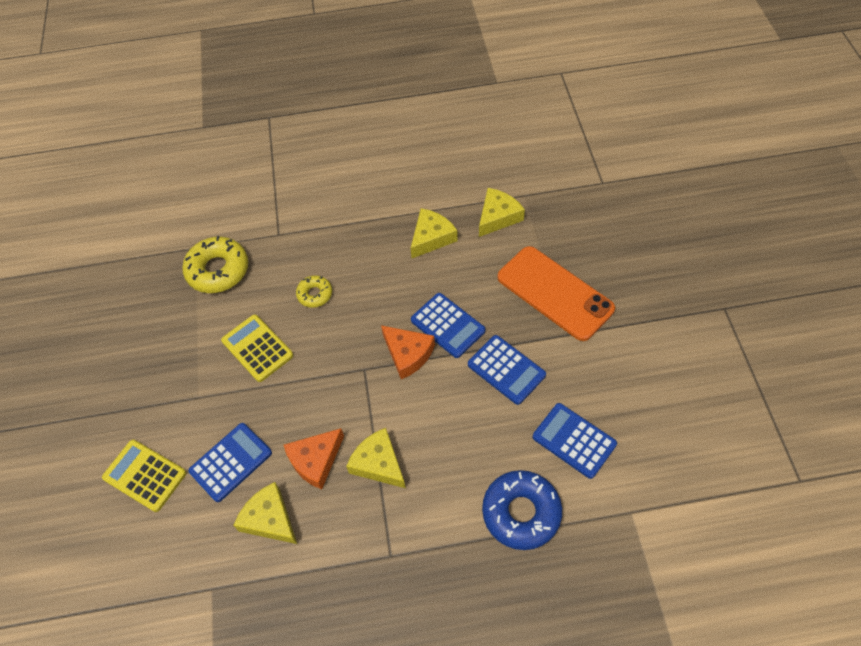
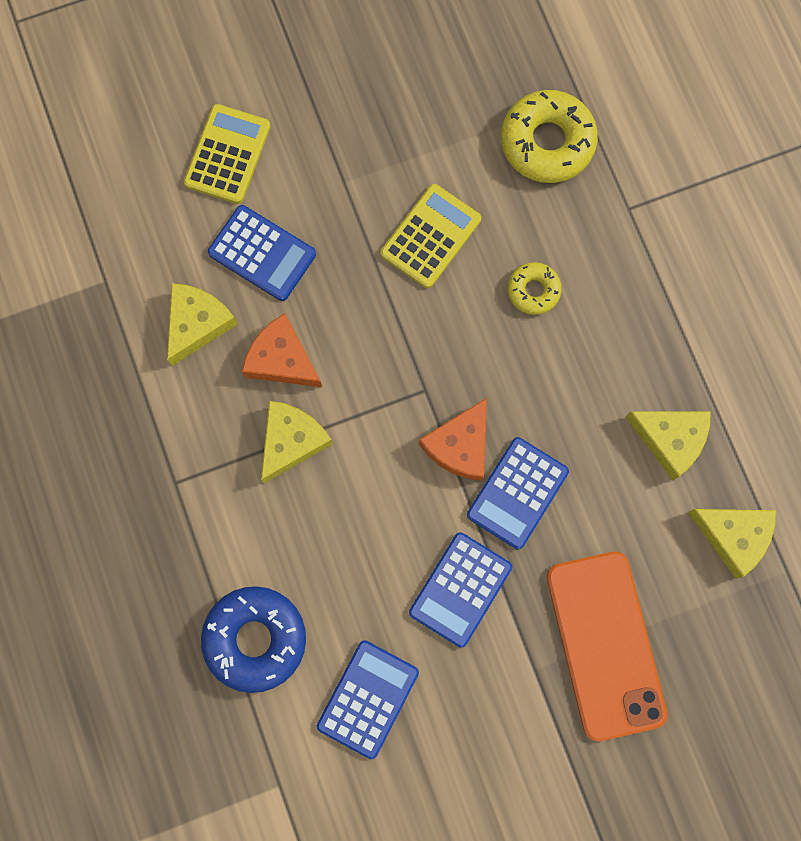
camera: 75 degrees right, 20 degrees up
(555, 293) = (605, 645): orange phone -> orange phone turned 45 degrees counterclockwise

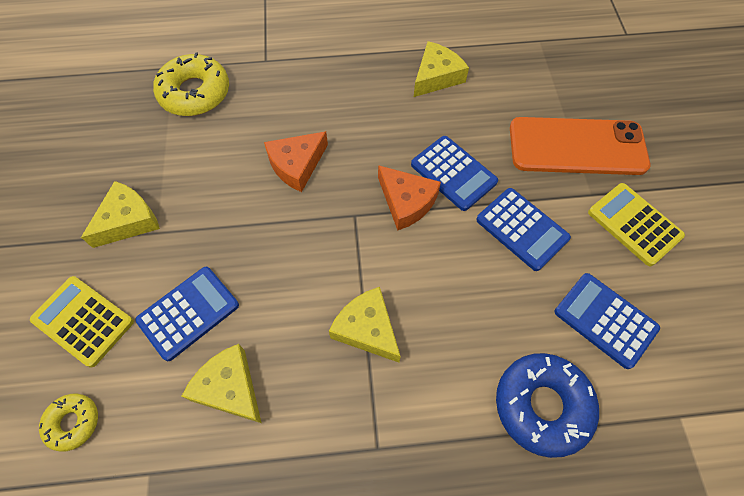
camera: 75 degrees left, 15 degrees down
(282, 359) = (291, 319): orange cheese -> orange cheese (296, 165)
(431, 237) = (232, 181): yellow calculator -> yellow calculator (634, 224)
(533, 290) = (302, 127): yellow donut -> yellow donut (73, 422)
(733, 536) = (511, 60): yellow cheese -> yellow cheese (128, 221)

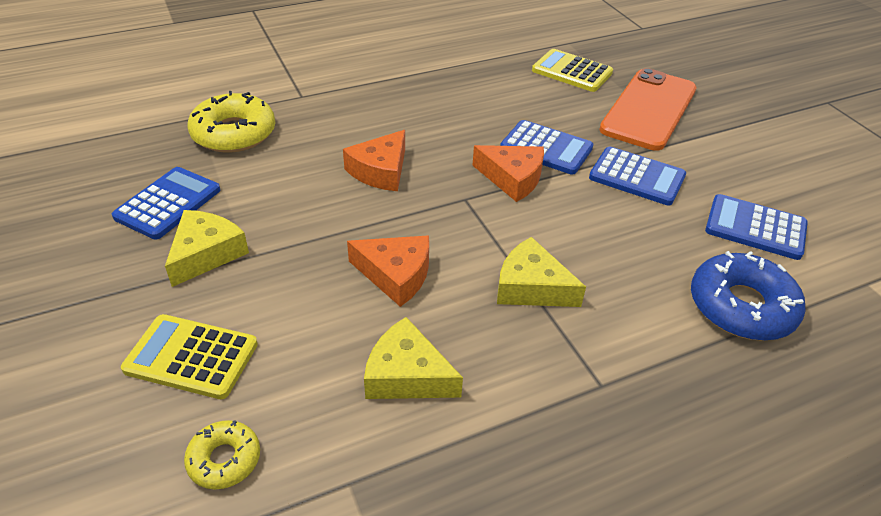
camera: 20 degrees left, 20 degrees down
(188, 313) = (322, 319): blue calculator -> blue calculator (168, 203)
(262, 284) = (396, 275): none -> orange cheese
(436, 77) = (487, 81): yellow cheese -> none
(577, 147) = (649, 109): orange phone -> orange phone turned 45 degrees counterclockwise
(634, 224) = (734, 154): yellow calculator -> yellow calculator (572, 71)

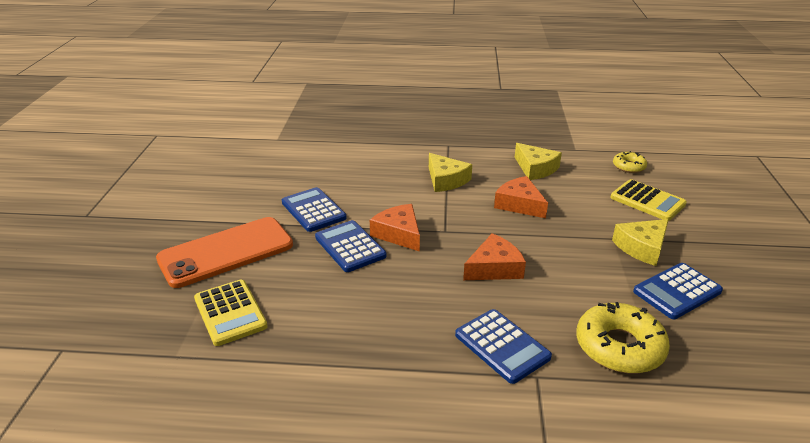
camera: 150 degrees left, 10 degrees down
(741, 306) = (350, 148): blue donut -> none
(755, 228) = (288, 169): blue calculator -> blue calculator (502, 346)

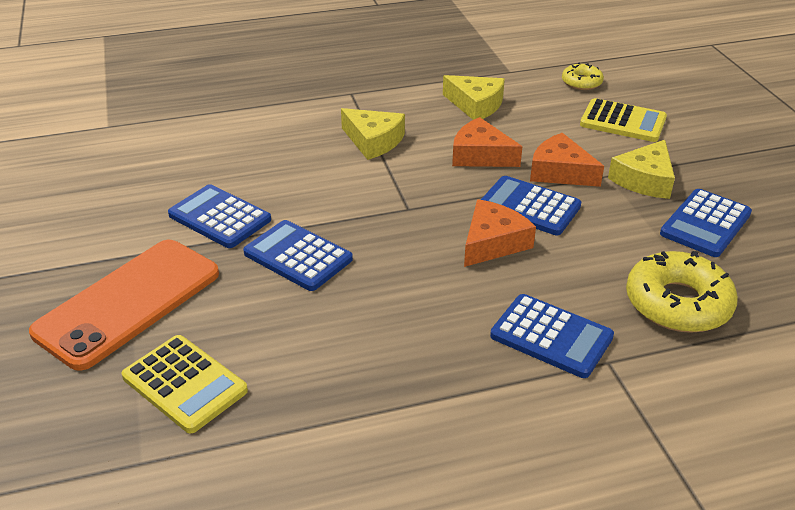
camera: 20 degrees left, 5 degrees up
(399, 234) = (352, 225): orange cheese -> orange cheese (560, 172)
(537, 248) = (529, 207): none -> blue calculator

